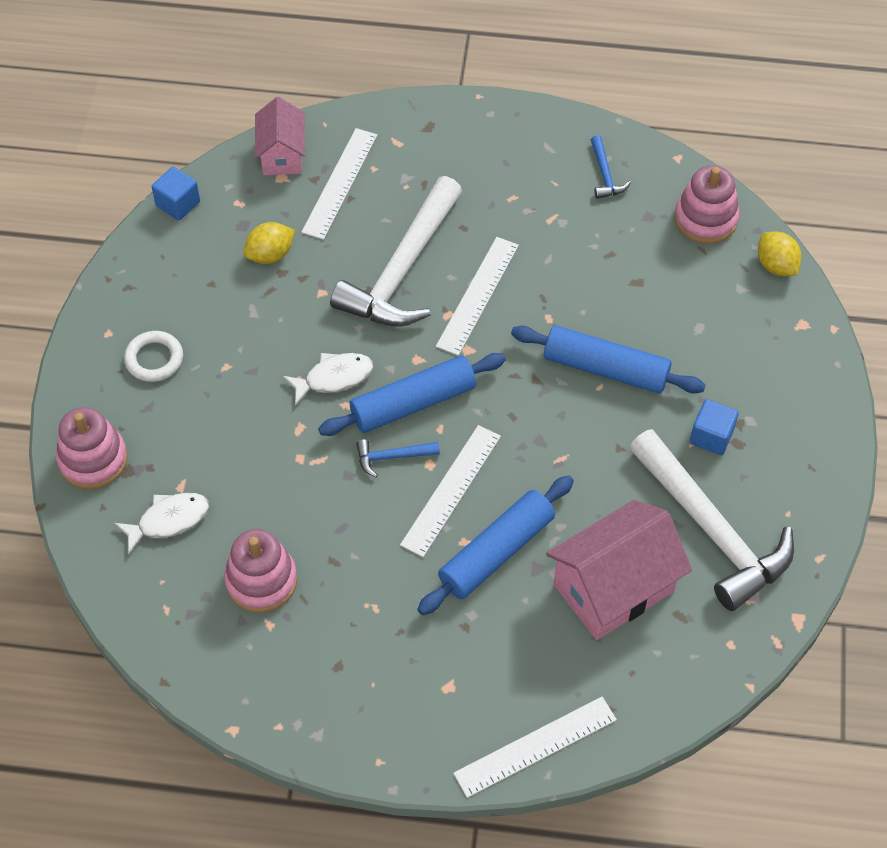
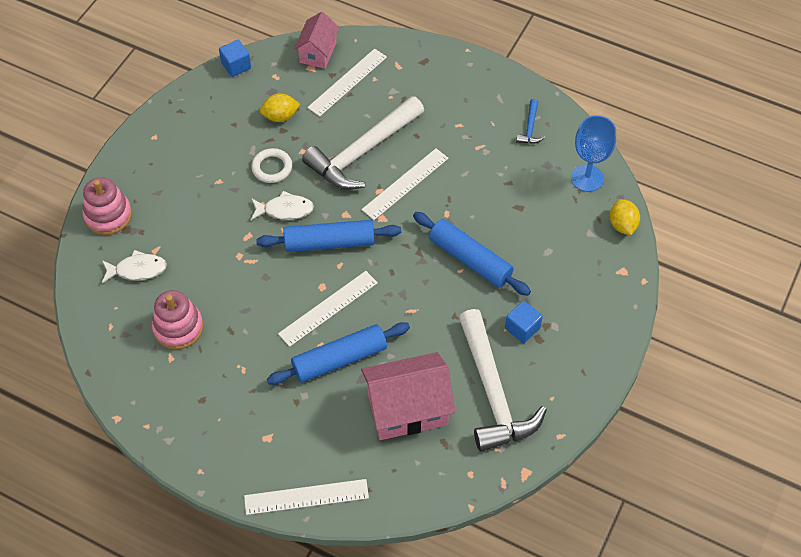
camera: 20 degrees right, 0 degrees up
(154, 359) = (175, 162): white ring -> white ring (272, 168)
(392, 457) = (299, 274): blue hammer -> none
(705, 219) = (587, 178): pink stacking toy -> blue goblet

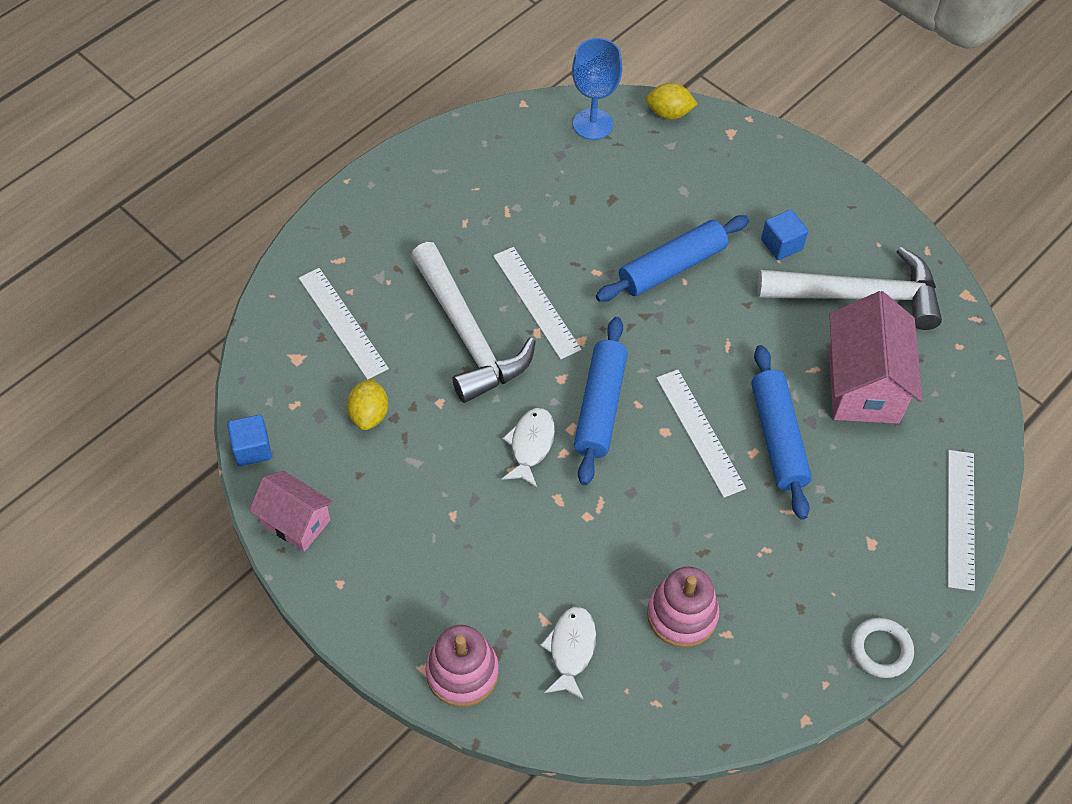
camera: 75 degrees left, 0 degrees up
(272, 168) = (454, 445): white ring -> white ring (880, 650)
(318, 53) = (274, 344): pink house -> pink house (295, 521)
(530, 128) = (498, 154): blue hammer -> none

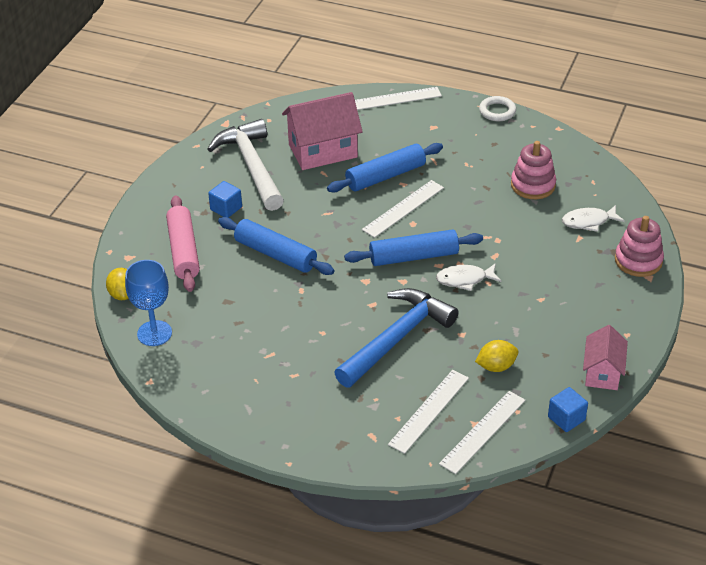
camera: 110 degrees left, 15 degrees down
(468, 335) = (397, 338): white hammer -> blue hammer
(536, 302) = (346, 312): white ruler -> white ruler (483, 431)
(719, 183) = (183, 251): none -> pink rolling pin

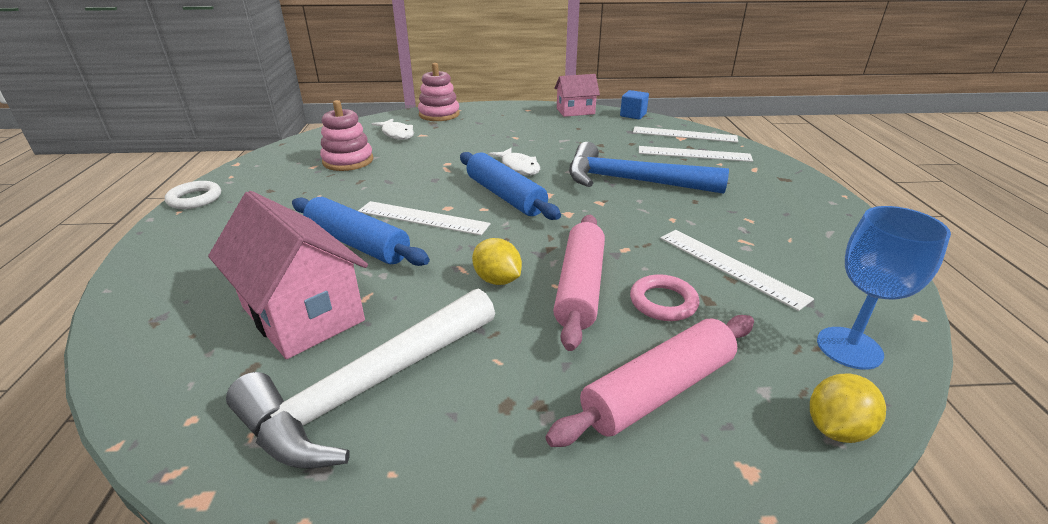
camera: 115 degrees left, 10 degrees down
(226, 208) = (511, 377): blue cube -> none
(239, 282) = (663, 302): none -> pink ring
(275, 254) = (580, 287): blue rolling pin -> pink rolling pin
(394, 99) = (142, 280): white ruler -> white ruler (730, 267)
(496, 366) = (613, 140): yellow lemon -> yellow lemon (497, 280)

